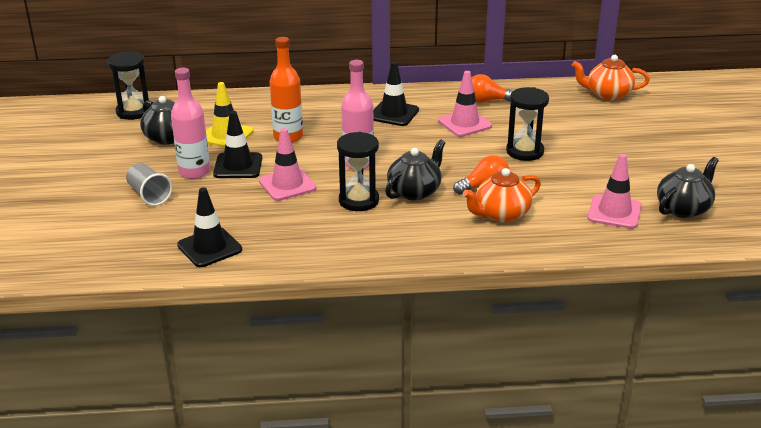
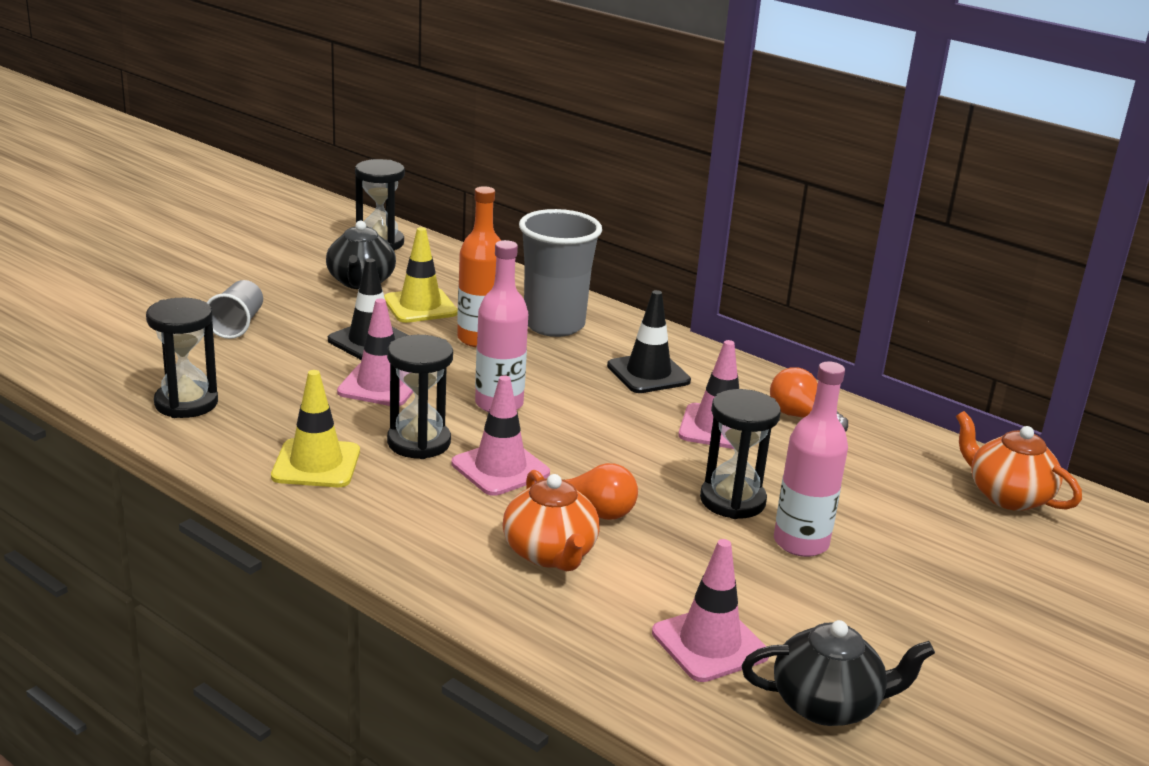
camera: 40 degrees right, 5 degrees down
(194, 172) = (319, 325): pink bottle -> pink bottle (801, 543)
(209, 247) = (186, 403): black traffic cone -> black hourglass
(309, 112) = (554, 325): none -> grey cup
(333, 237) = (316, 464): none -> yellow traffic cone
(415, 191) = (500, 468): black teapot -> pink traffic cone
(501, 214) = (550, 553): orange teapot -> orange teapot turned 120 degrees counterclockwise

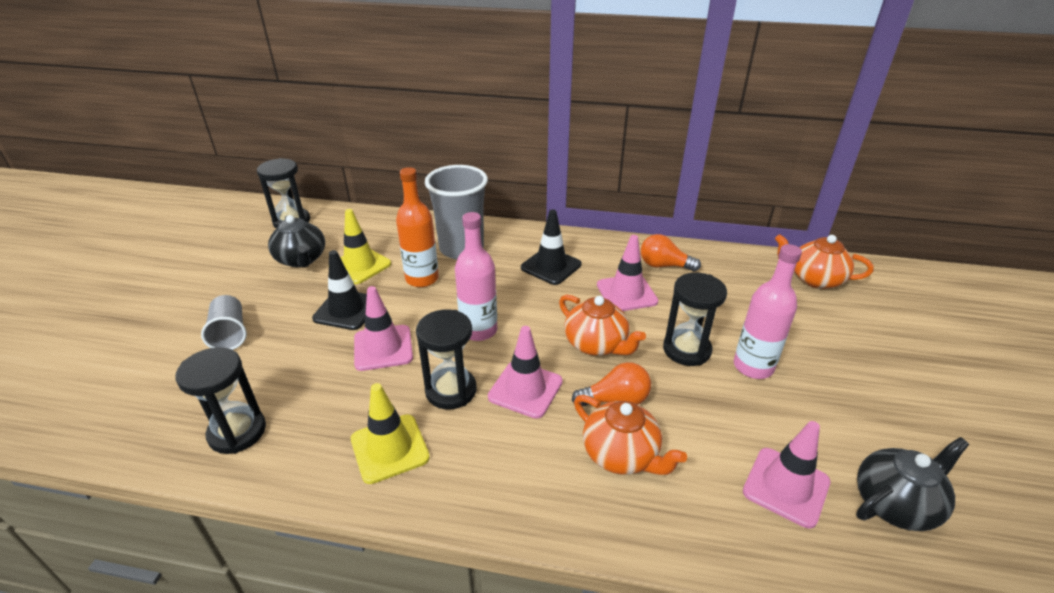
camera: 25 degrees left, 10 degrees up
(625, 460) = (596, 344): none -> orange teapot

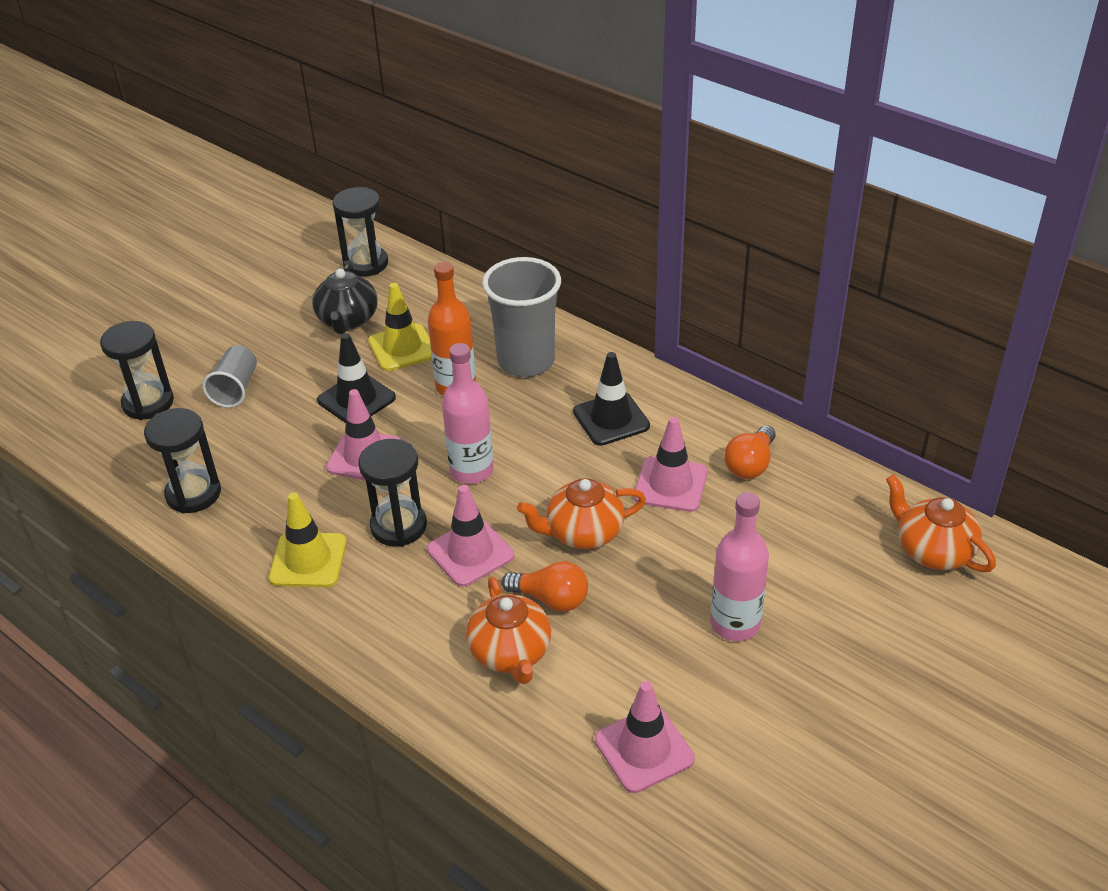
camera: 30 degrees right, 5 degrees up
(596, 344) = (583, 533): orange teapot -> orange teapot turned 90 degrees clockwise
(664, 265) = (750, 464): orange light bulb -> orange light bulb turned 105 degrees counterclockwise
(686, 350) = (677, 576): black hourglass -> black hourglass (148, 403)
(895, 503) = (741, 812): black teapot -> none

